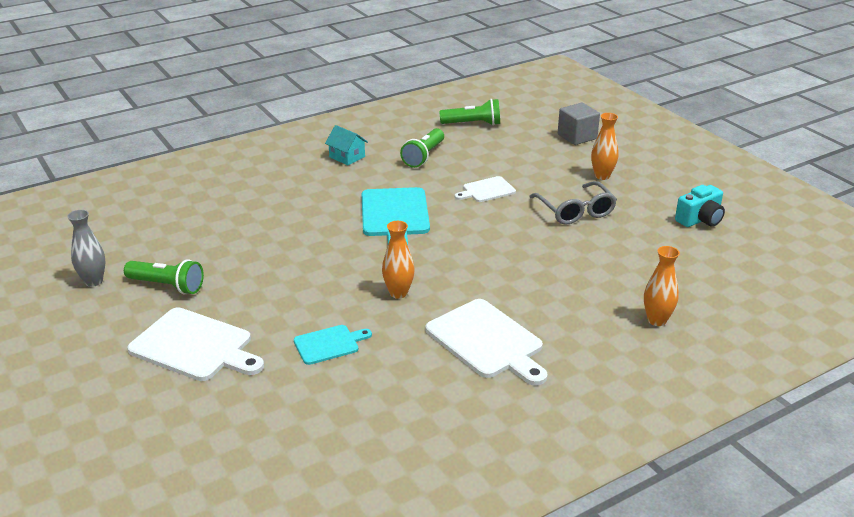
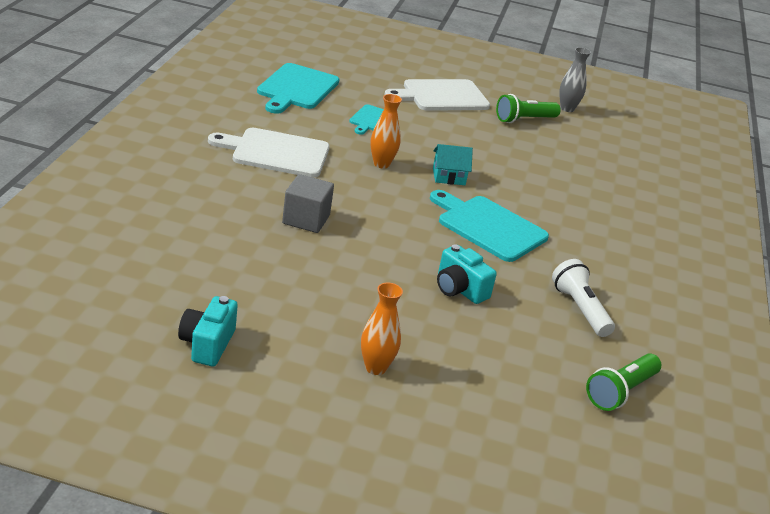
camera: 130 degrees right, 0 degrees up
(347, 157) = (636, 275): turquoise house -> turquoise house (448, 177)
(349, 422) = (296, 88): none -> turquoise cutting board
(424, 156) = (580, 309): green flashlight -> white flashlight
(486, 190) = (459, 289): white cutting board -> turquoise camera
(575, 211) = (346, 299): grey glasses -> none
(577, 137) = (484, 433): grey cube -> grey cube (306, 219)
(657, 320) = (164, 210): orange vase -> none

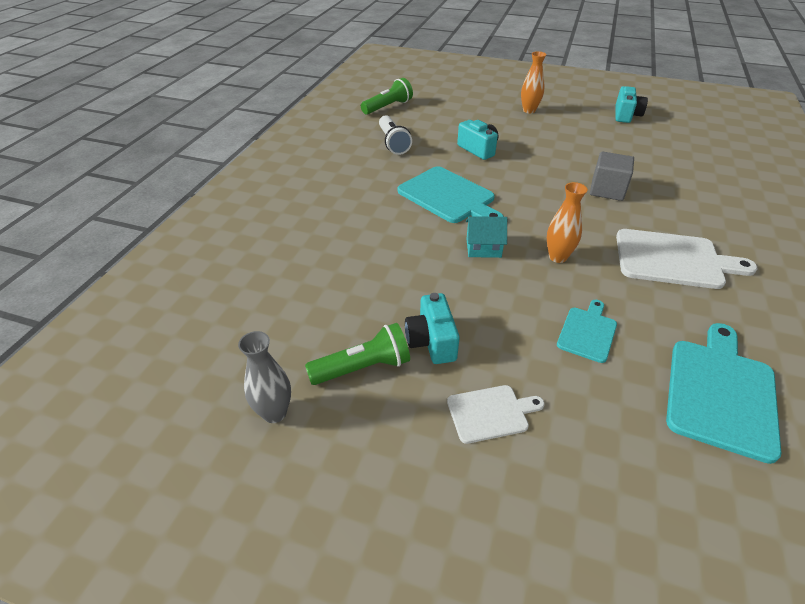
camera: 170 degrees left, 10 degrees up
(441, 96) = (491, 413): white cutting board -> white cutting board, size x0.56
(483, 126) = (431, 341): none -> turquoise camera

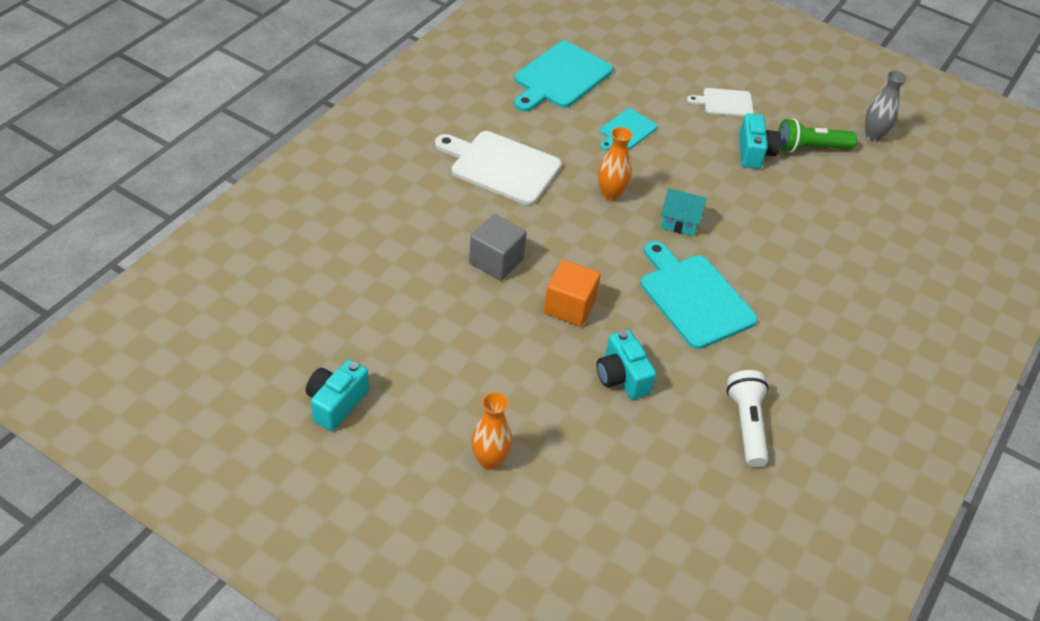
camera: 170 degrees left, 5 degrees up
(388, 107) = (740, 540): green flashlight -> none
(535, 175) = (569, 307): none -> orange cube

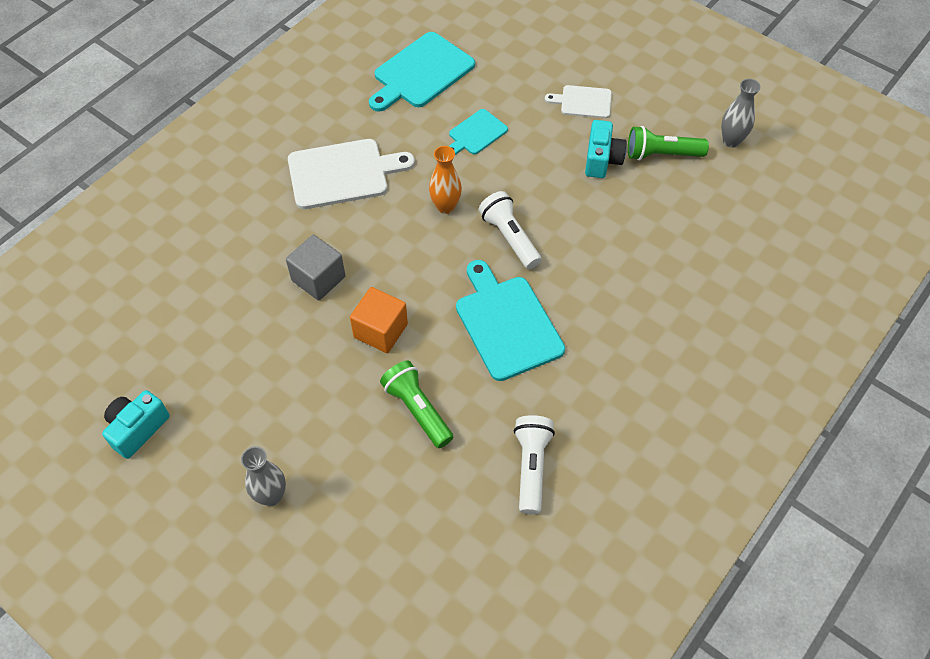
camera: 10 degrees right, 10 degrees up
(489, 460) = (271, 496): orange vase -> grey vase
(501, 166) = (343, 173): white cutting board -> white cutting board turned 135 degrees clockwise
(622, 377) = (417, 410): turquoise camera -> green flashlight
(680, 222) = (509, 237): turquoise house -> white flashlight

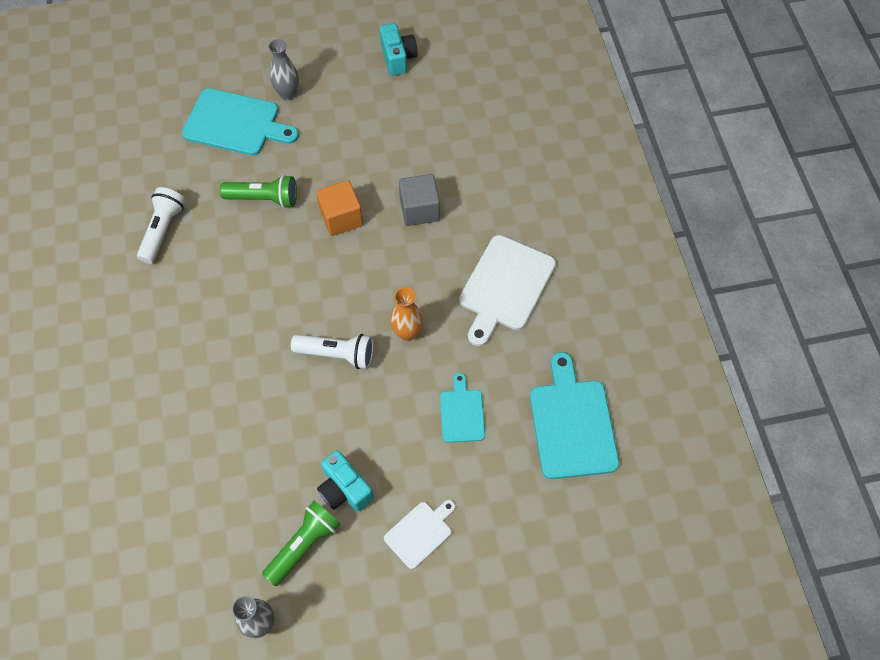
camera: 130 degrees right, 5 degrees up
(506, 323) = (270, 295): turquoise cutting board -> turquoise cutting board (235, 123)
(531, 467) = (163, 230): white flashlight -> white flashlight turned 120 degrees counterclockwise

